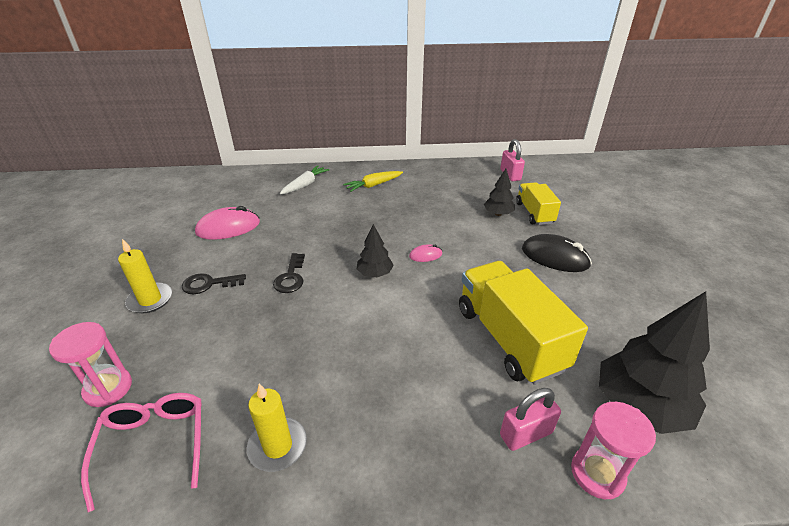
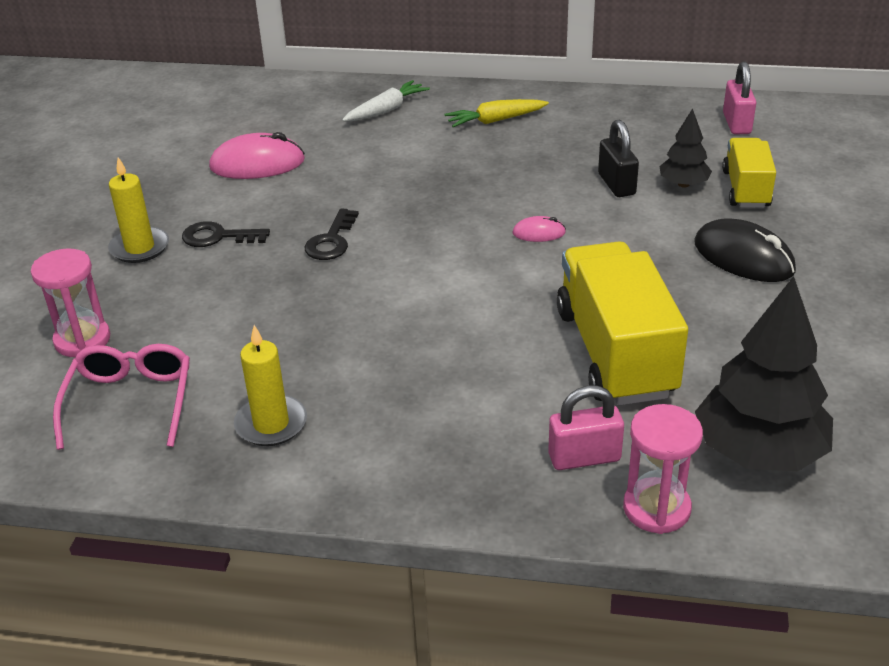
camera: 15 degrees right, 0 degrees up
(375, 273) = (453, 249): black tree -> none
(460, 218) = (616, 184): none -> black padlock

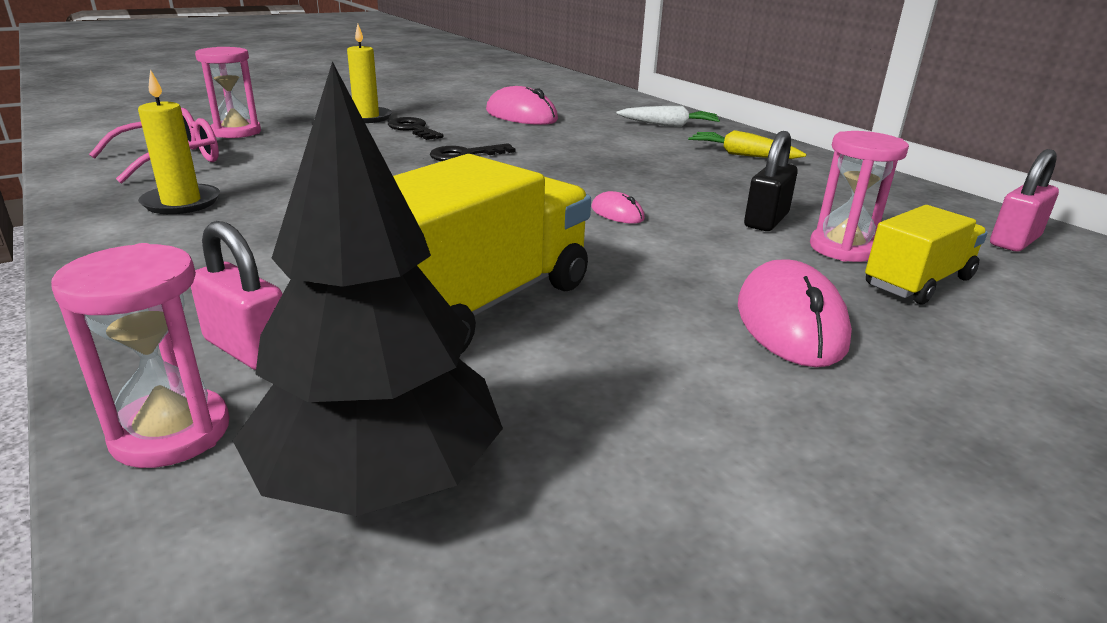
camera: 45 degrees right, 10 degrees down
(683, 184) = (843, 248): black tree -> pink hourglass
(743, 257) = (790, 322): black mouse -> pink mouse

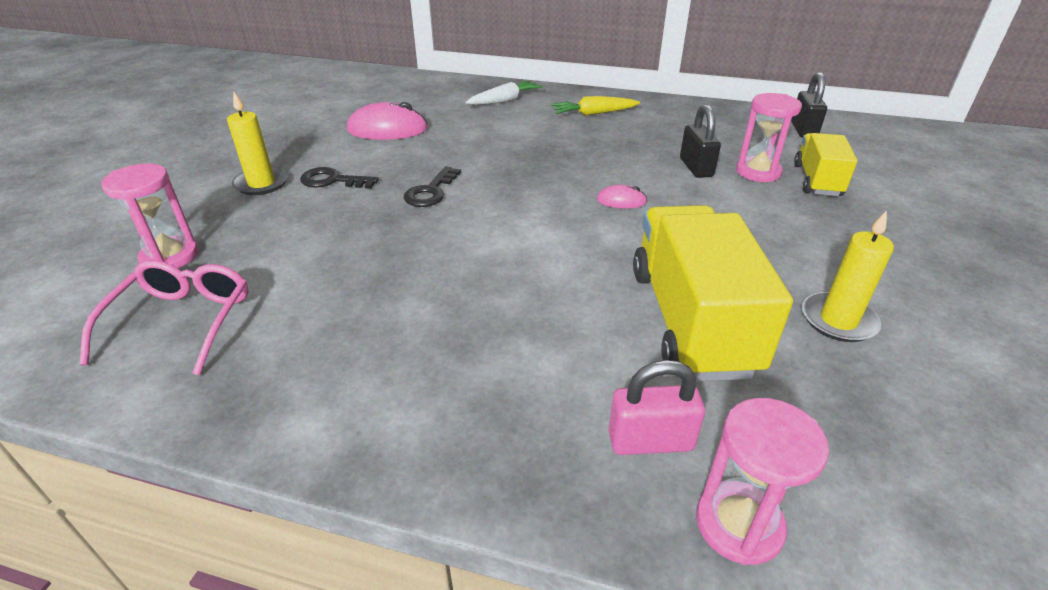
camera: 40 degrees left, 10 degrees up
(181, 202) = (312, 360): yellow candle -> yellow candle (838, 320)
(380, 478) = (864, 458): black tree -> none
(790, 322) = (821, 238): pink mouse -> none
(1014, 241) = (803, 130): pink padlock -> black padlock

